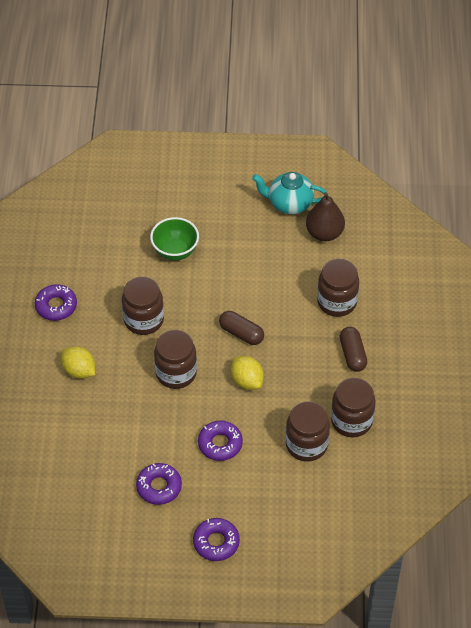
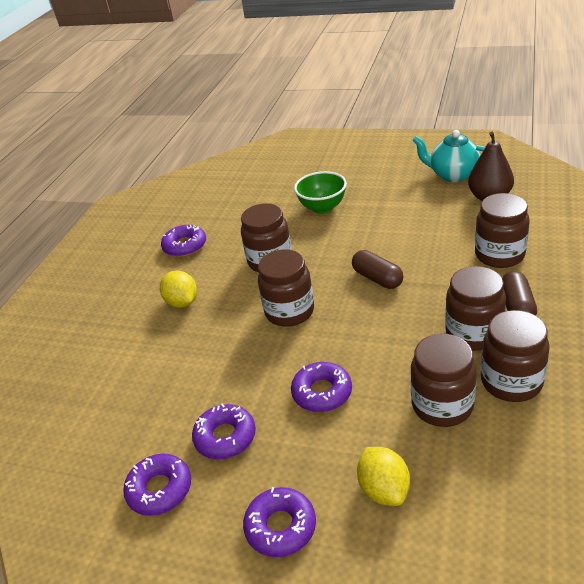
camera: 20 degrees right, 15 degrees down
(125, 530) = (160, 489): none -> purple donut
(247, 381) = (374, 325): yellow lemon -> yellow lemon (384, 489)
(322, 382) = (473, 333): none -> brown jar

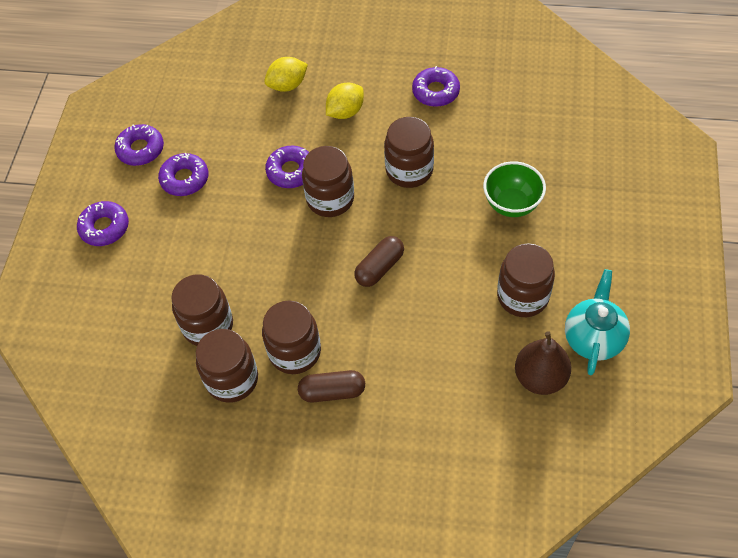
camera: 80 degrees right, 20 degrees up
(322, 392) = (227, 237): purple donut -> purple donut (291, 171)
(384, 489) = (129, 288): yellow lemon -> yellow lemon (287, 85)
(499, 255) = (420, 381): brown jar -> brown jar (522, 296)

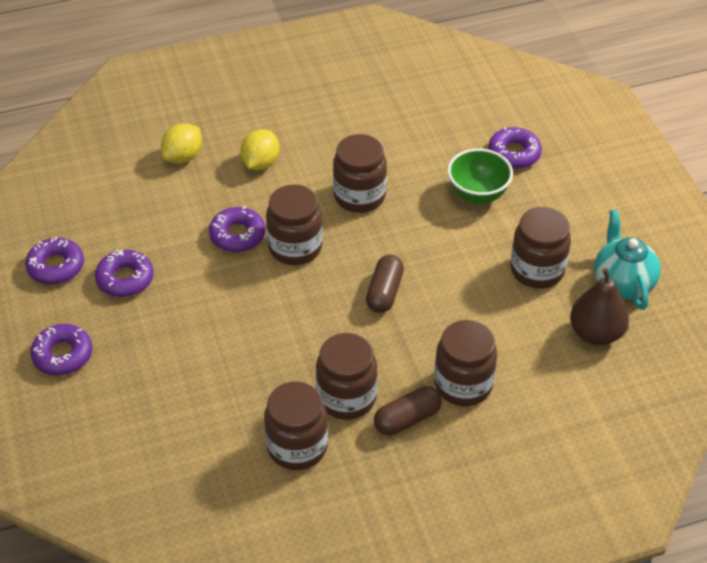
camera: 30 degrees left, 10 degrees down
(208, 326) = (240, 407): brown jar -> brown jar (463, 384)
(435, 91) = (342, 118): purple donut -> purple donut (514, 154)

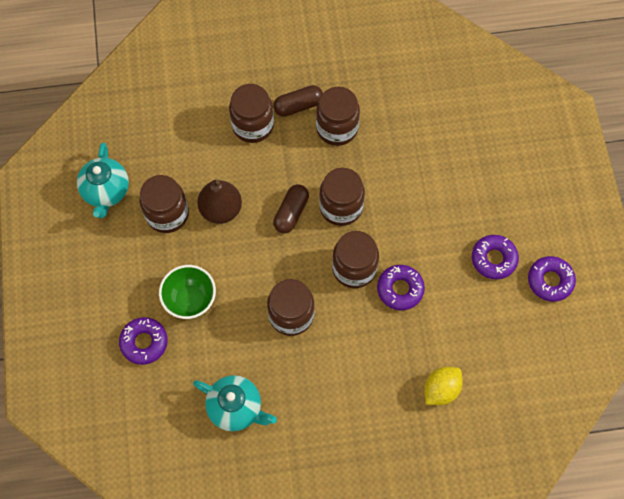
camera: 170 degrees left, 20 degrees up
(63, 355) = (540, 196): purple donut -> none
(260, 163) = (371, 369): yellow lemon -> none
(297, 447) = (376, 97): brown jar -> brown jar (341, 207)
(398, 117) = (236, 408): none -> turquoise teapot
(596, 333) = (144, 151): brown pear -> brown pear (221, 209)

